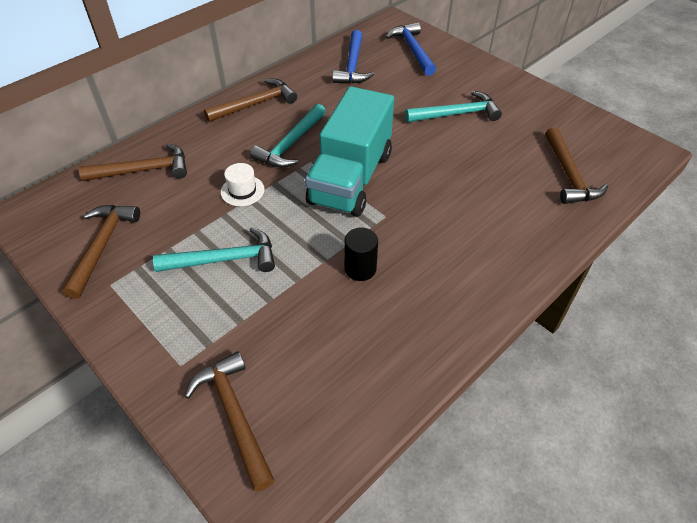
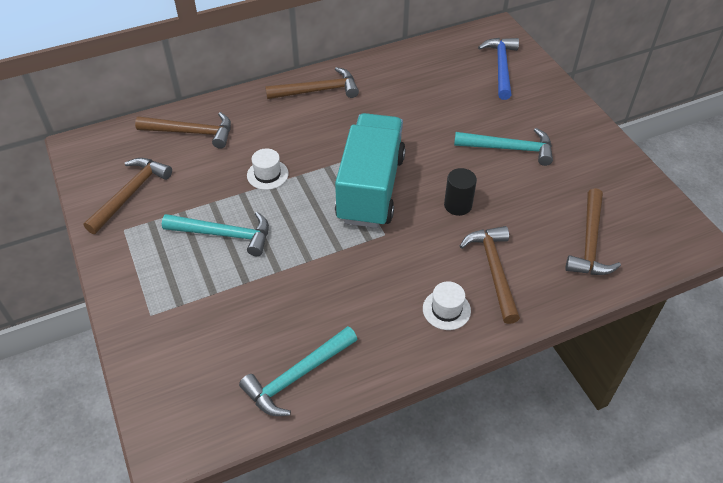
camera: 20 degrees right, 0 degrees up
(234, 415) = (174, 369): brown hammer -> brown hammer (494, 270)
(291, 144) = (331, 140): turquoise hammer -> turquoise hammer (297, 376)
(350, 178) = (371, 188): turquoise truck -> turquoise truck turned 150 degrees clockwise
(352, 65) = (430, 71): blue hammer -> none
(360, 269) = (337, 277): black cylinder -> black cylinder (458, 205)
(479, 269) = (446, 310): none -> white hat

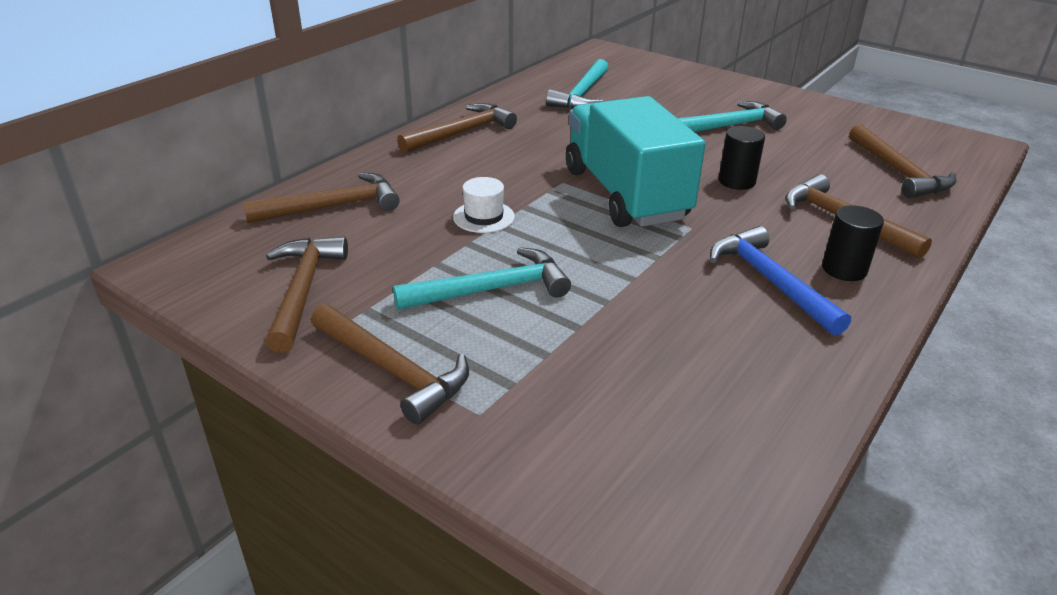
camera: 30 degrees left, 15 degrees down
(132, 268) = (392, 370): none -> brown hammer
(297, 376) = (765, 399): turquoise hammer -> turquoise hammer (582, 94)
(446, 310) = (844, 269): white hat -> black cylinder
(501, 67) = (640, 73): blue hammer -> blue hammer (770, 281)

